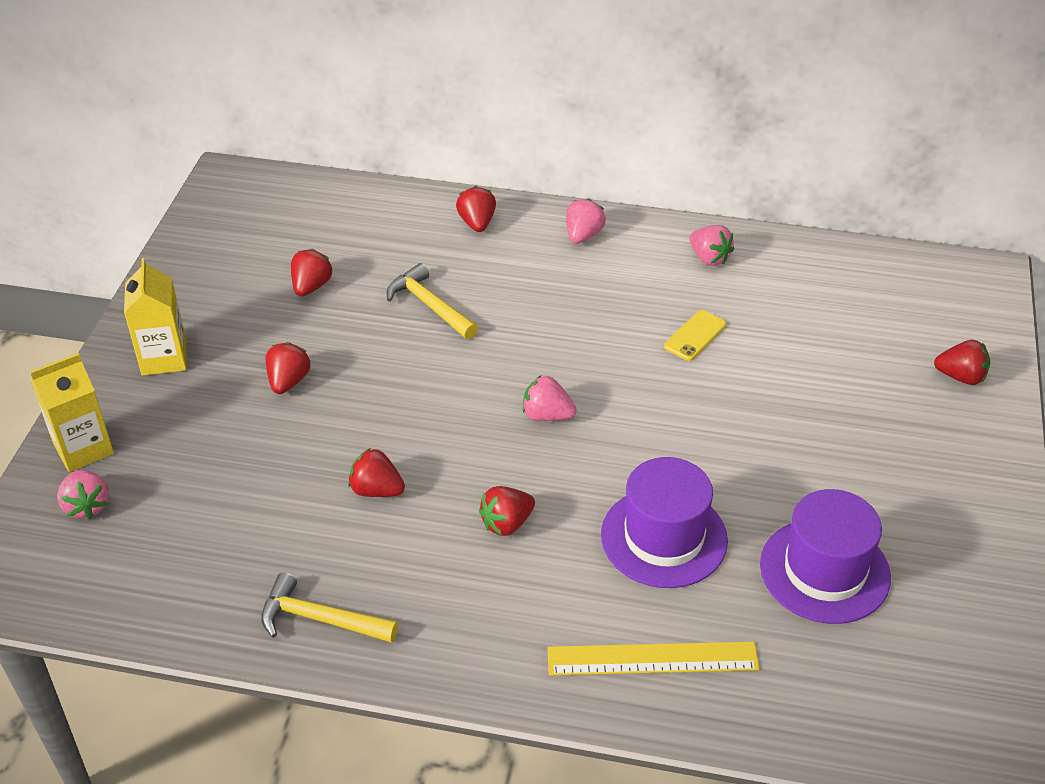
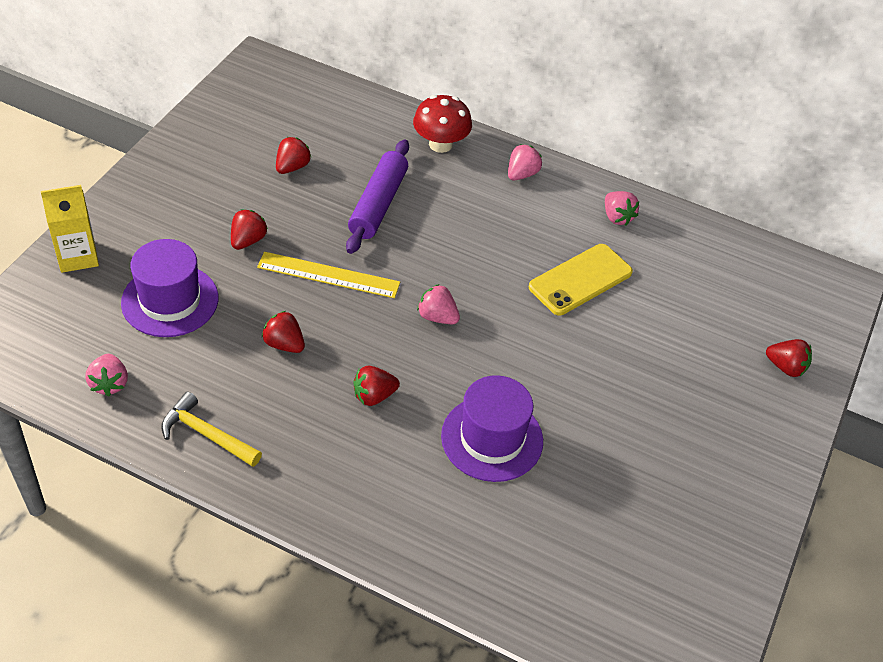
camera: 10 degrees right, 5 degrees up
(87, 506) = (66, 302): pink strawberry -> pink strawberry (109, 383)
(164, 358) = (161, 199): yellow carton -> none
(430, 305) = (378, 204): yellow hammer -> purple rolling pin
(477, 223) = (440, 144): red strawberry -> red mushroom
(652, 659) = (446, 532): yellow ruler -> yellow ruler (328, 275)
(695, 335) = (580, 280): yellow phone -> yellow phone, size x1.79
(824, 571) = (609, 498): purple hat -> purple hat (170, 300)

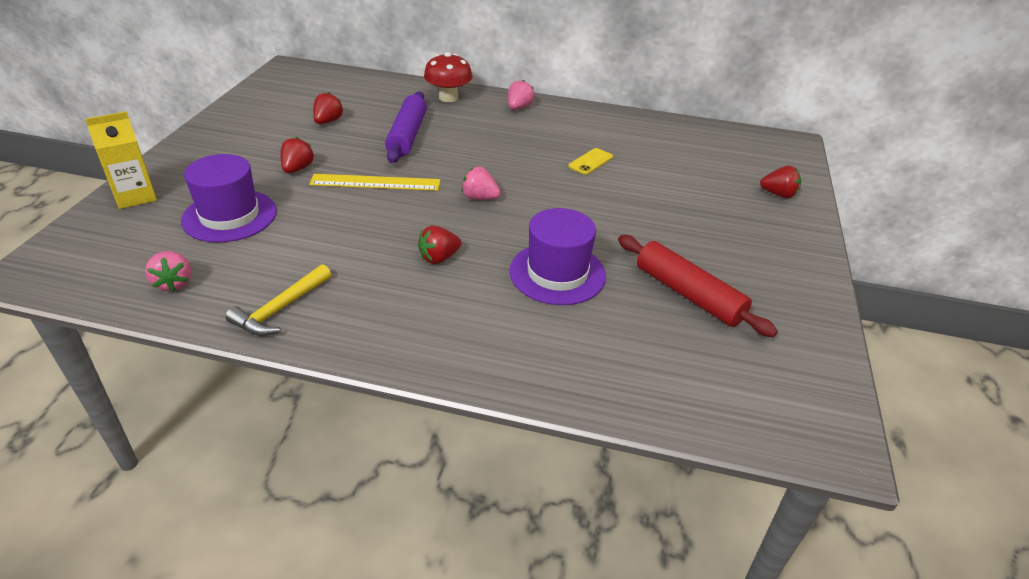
camera: 10 degrees left, 10 degrees down
(207, 434) = (280, 309): yellow hammer -> yellow hammer turned 75 degrees counterclockwise
(284, 344) = (345, 232): red strawberry -> none
(580, 280) = (590, 162): yellow phone -> yellow phone, size x0.56
(617, 217) = (603, 123): pink strawberry -> none
(621, 491) = (688, 294): none -> red rolling pin

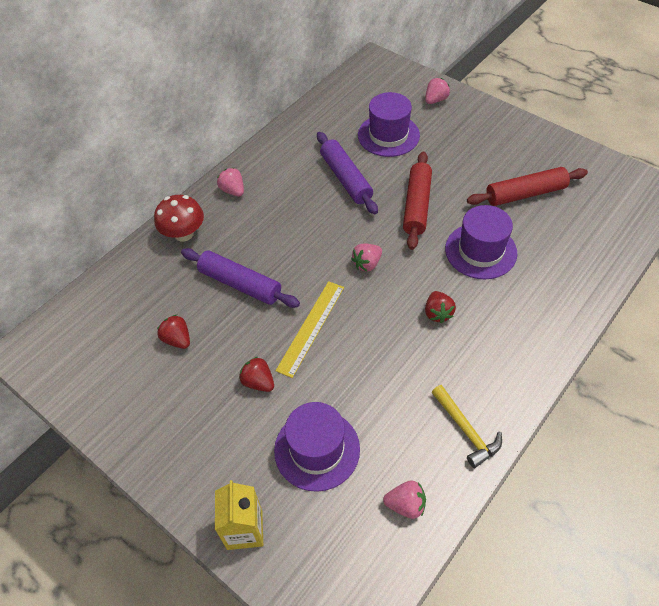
camera: 60 degrees left, 15 degrees up
(590, 162) = (346, 178): yellow phone -> purple rolling pin
(591, 213) = (417, 205): none -> red rolling pin
(682, 174) = (388, 135): none -> purple hat
(778, 194) = (435, 100): red strawberry -> pink strawberry

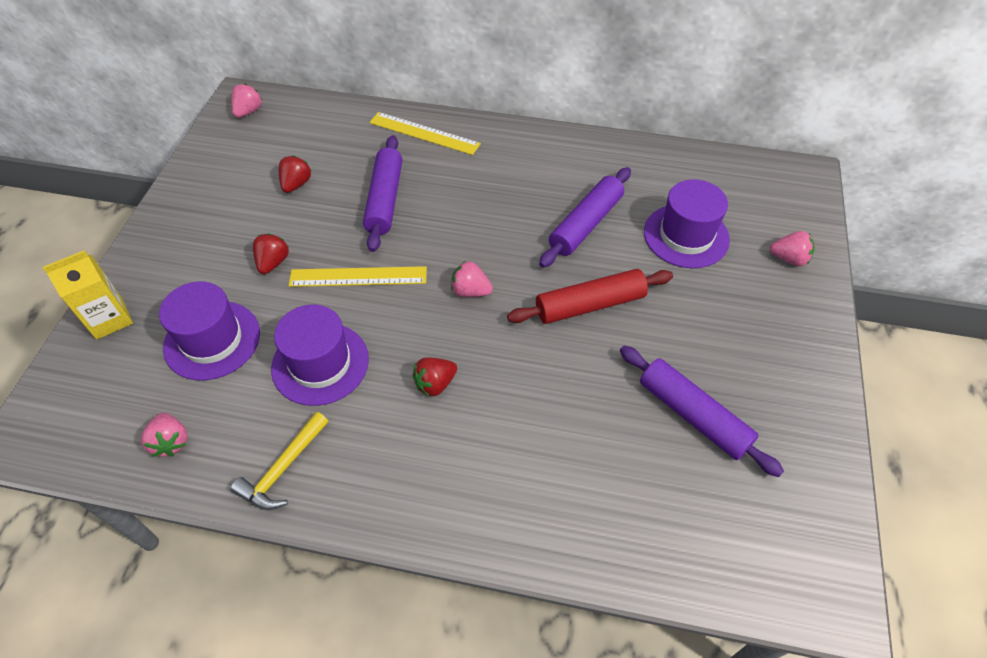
camera: 60 degrees right, 0 degrees up
(184, 234) = (424, 133): red mushroom -> yellow ruler
(233, 191) = (503, 143): pink strawberry -> pink strawberry (248, 111)
(480, 251) = (558, 396): purple hat -> purple hat (320, 363)
(525, 194) = (693, 415): red rolling pin -> purple rolling pin

